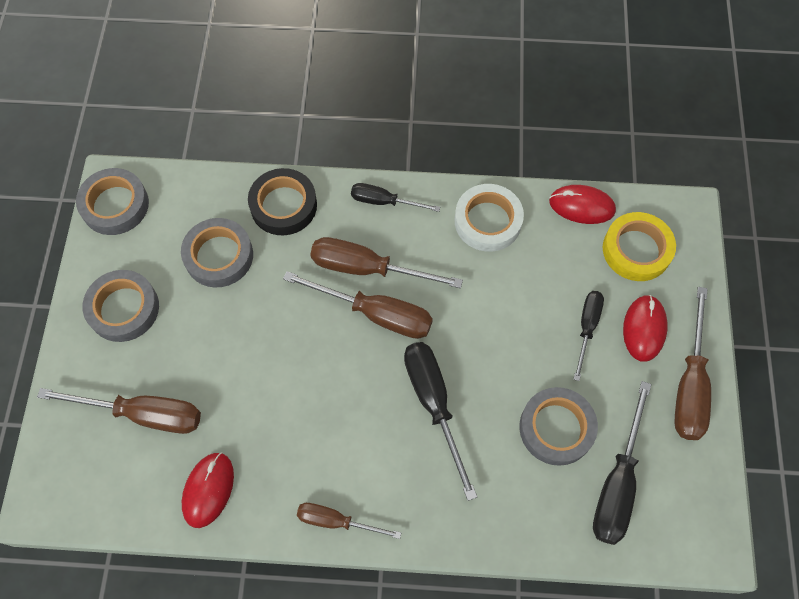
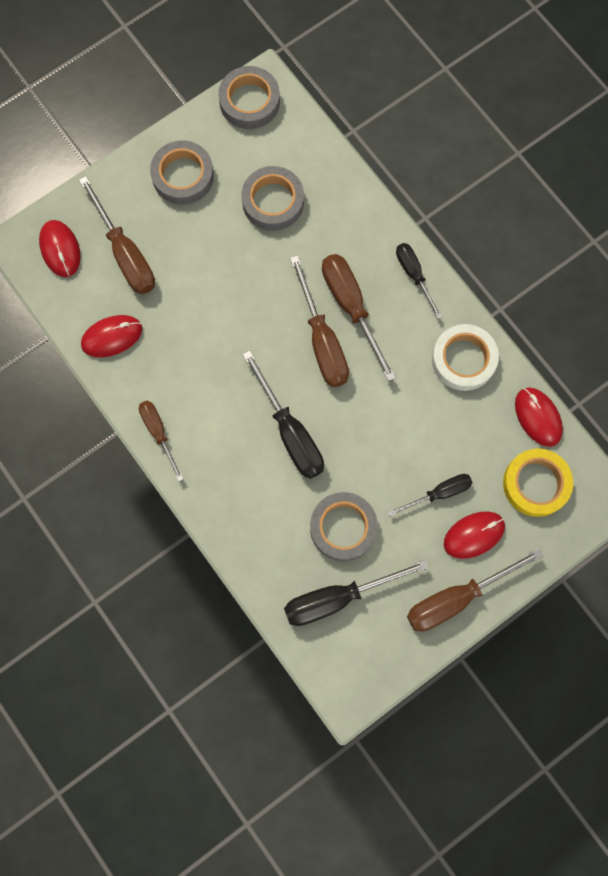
camera: 50 degrees right, 10 degrees up
(82, 470) = (60, 249): none -> red mouse
(283, 205) = (349, 210): black tape -> none
(434, 404) = (290, 432): black screwdriver -> black screwdriver turned 120 degrees clockwise

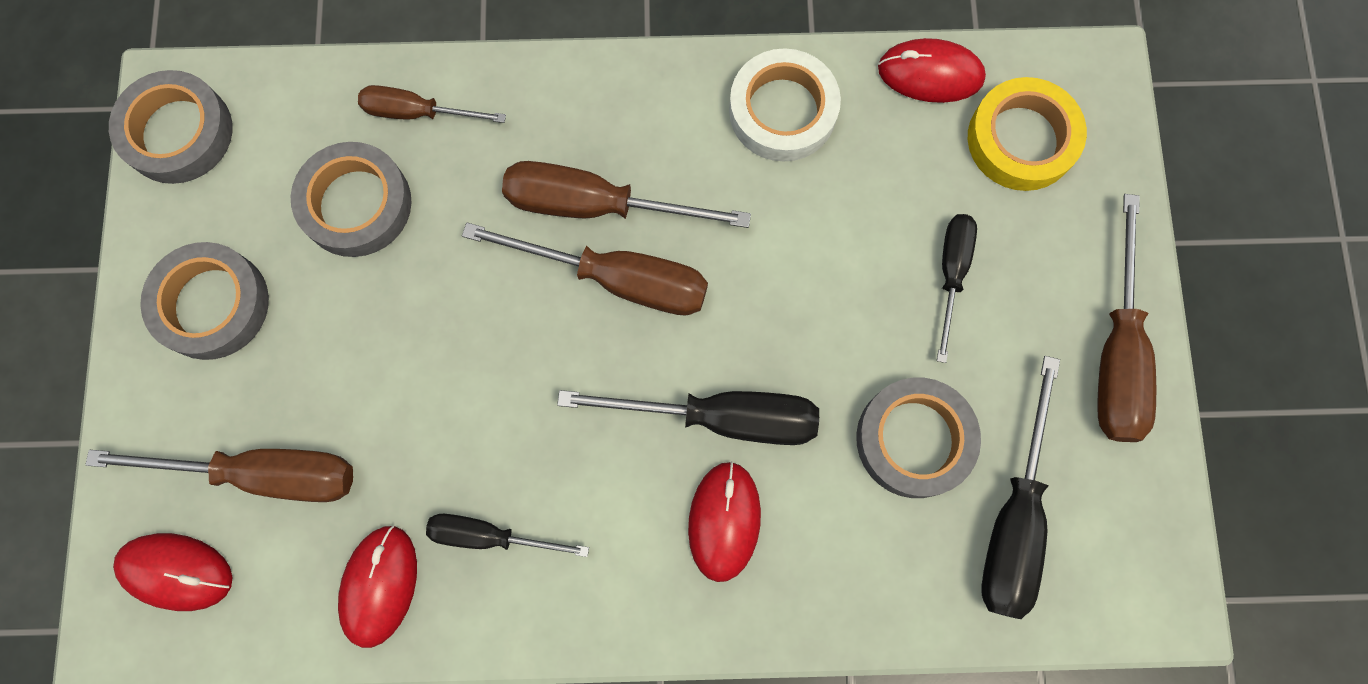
camera: 55 degrees left, 0 degrees up
(158, 433) = (584, 616): brown screwdriver -> brown screwdriver (417, 112)
(414, 275) = (614, 91): black screwdriver -> black screwdriver (490, 536)
(474, 535) = (1041, 268): red mouse -> red mouse (724, 521)

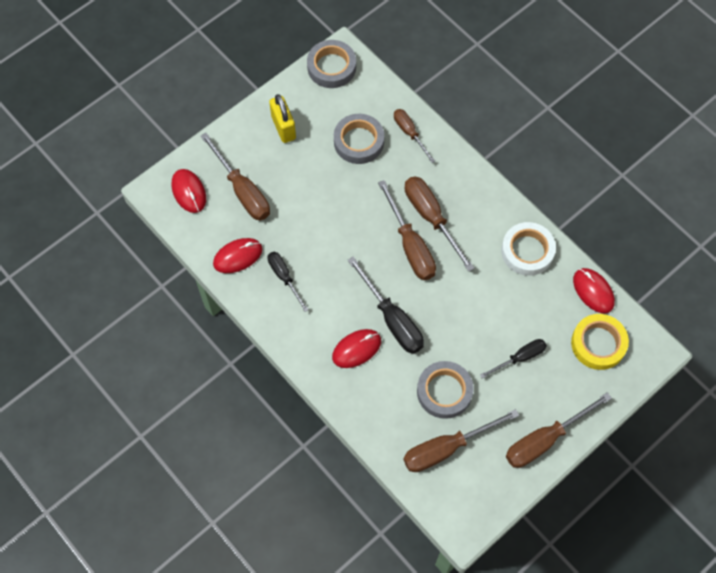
camera: 50 degrees right, 10 degrees down
(212, 304) = (283, 127): grey tape -> yellow padlock
(1013, 518) = (446, 448): black screwdriver -> brown screwdriver

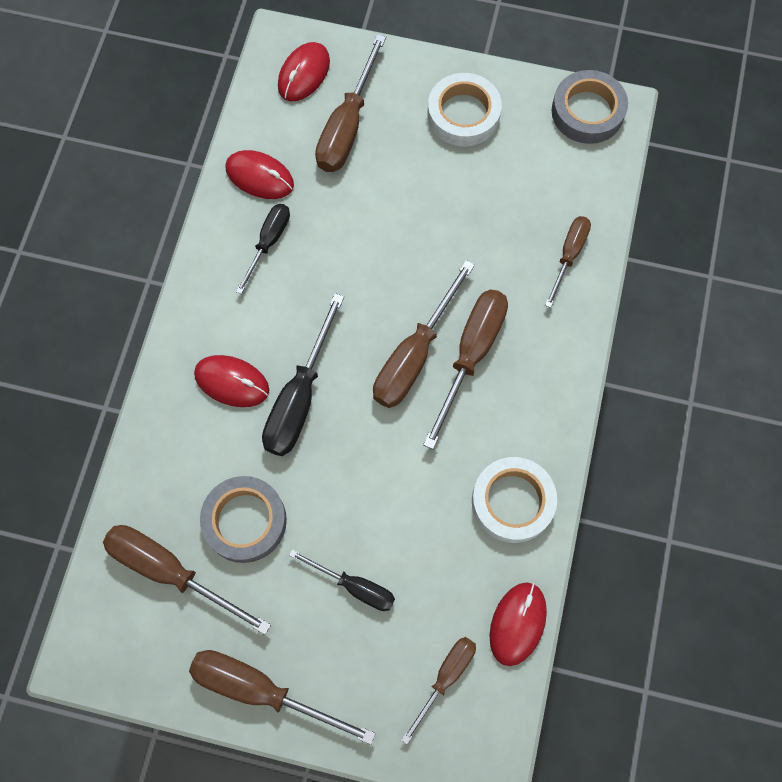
camera: 55 degrees right, 5 degrees up
(283, 127) = (463, 114): yellow padlock -> white tape
(358, 141) = (510, 206): grey tape -> none
(598, 344) = (445, 677): yellow tape -> brown screwdriver

